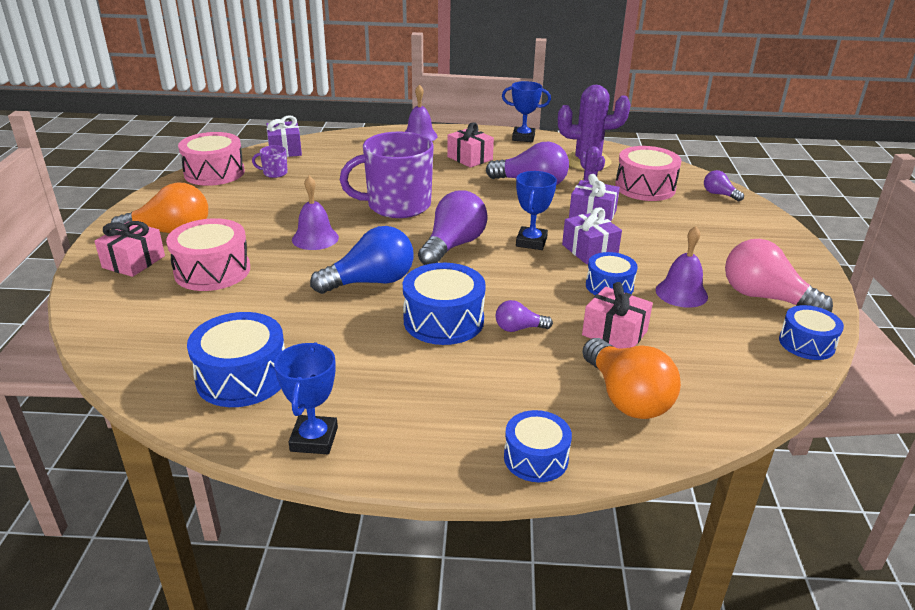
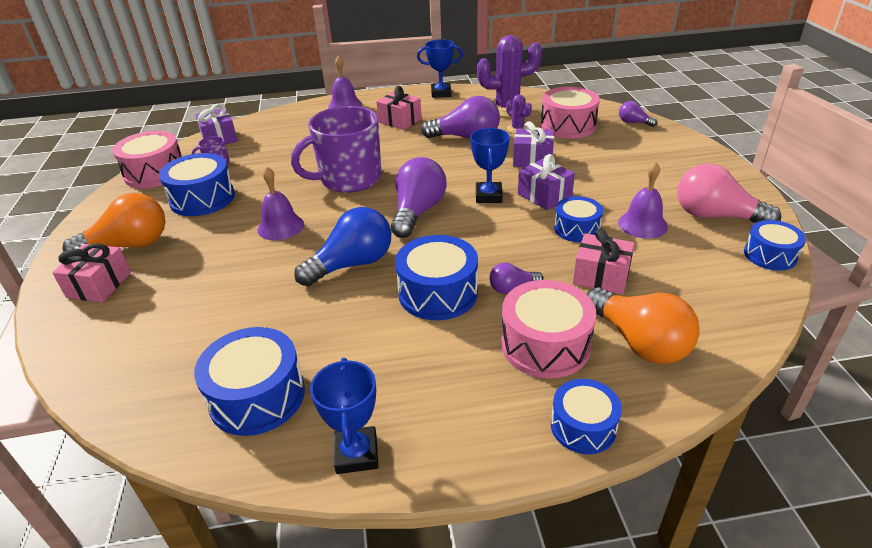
camera: 10 degrees left, 5 degrees up
(212, 271) = (187, 280): pink drum -> pink drum (545, 345)
(250, 202) = (202, 198): none -> blue drum

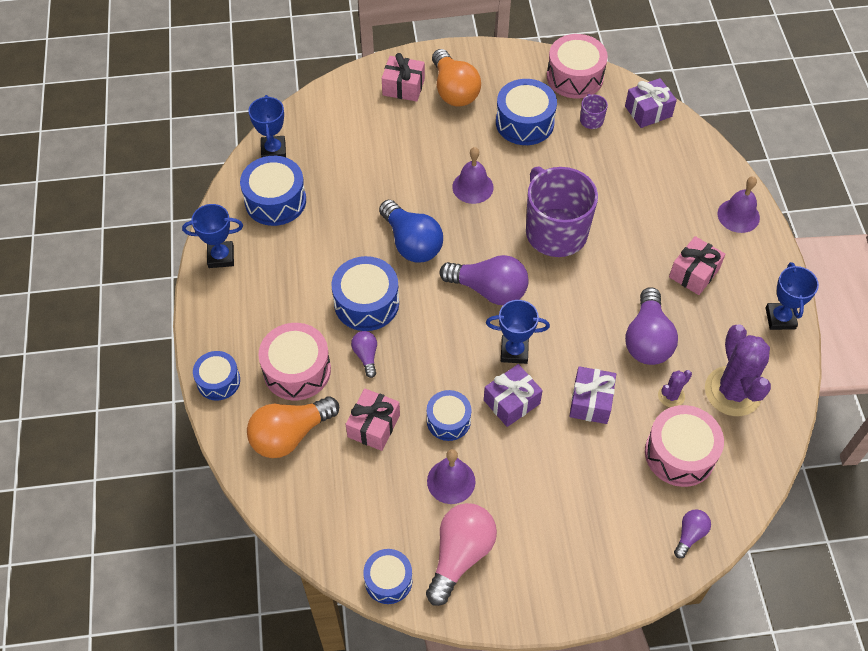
camera: 90 degrees right, 20 degrees up
(154, 410) = (273, 150): none -> blue trophy

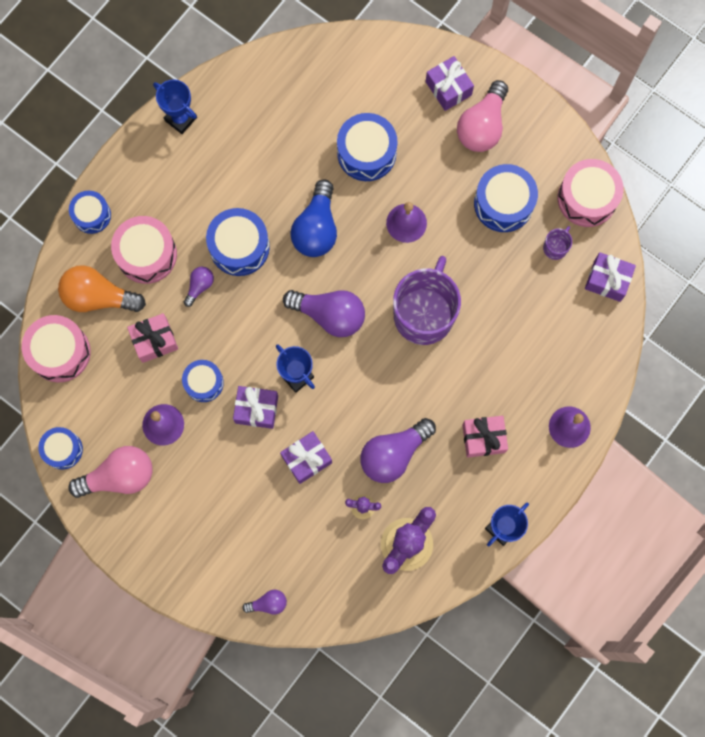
camera: 45 degrees right, 20 degrees up
(273, 150) = (299, 60): blue trophy -> none
(275, 201) = (259, 106): blue drum -> blue drum (366, 153)
(403, 87) = (448, 88): pink gift -> purple gift
(454, 90) = (482, 126): orange light bulb -> pink light bulb
(489, 290) = (329, 315): purple light bulb -> purple light bulb turned 45 degrees counterclockwise
(680, 454) = (322, 549): pink drum -> pink drum (60, 352)

